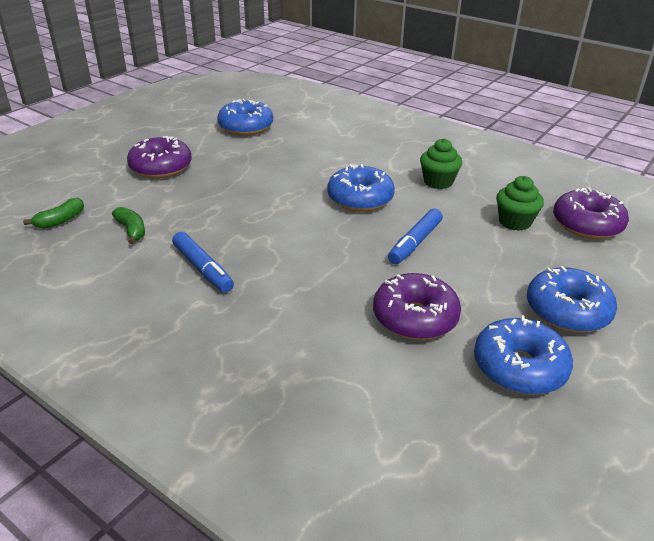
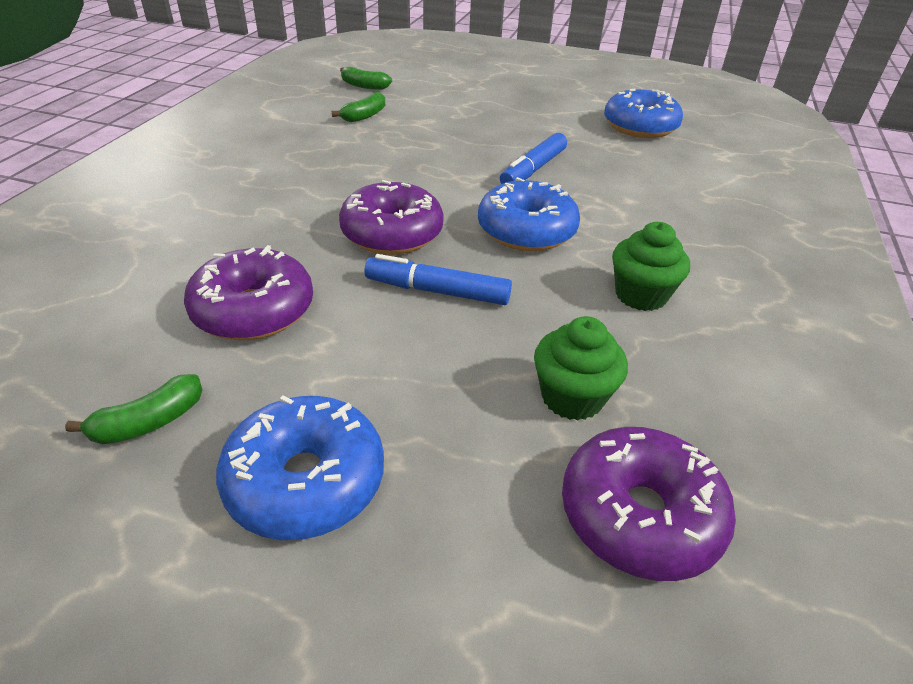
camera: 70 degrees right, 5 degrees up
(161, 167) = (495, 104): purple donut -> purple donut (392, 234)
(203, 268) = (312, 160): blue marker -> blue marker (533, 169)
(519, 367) = (149, 422): blue donut -> green banana

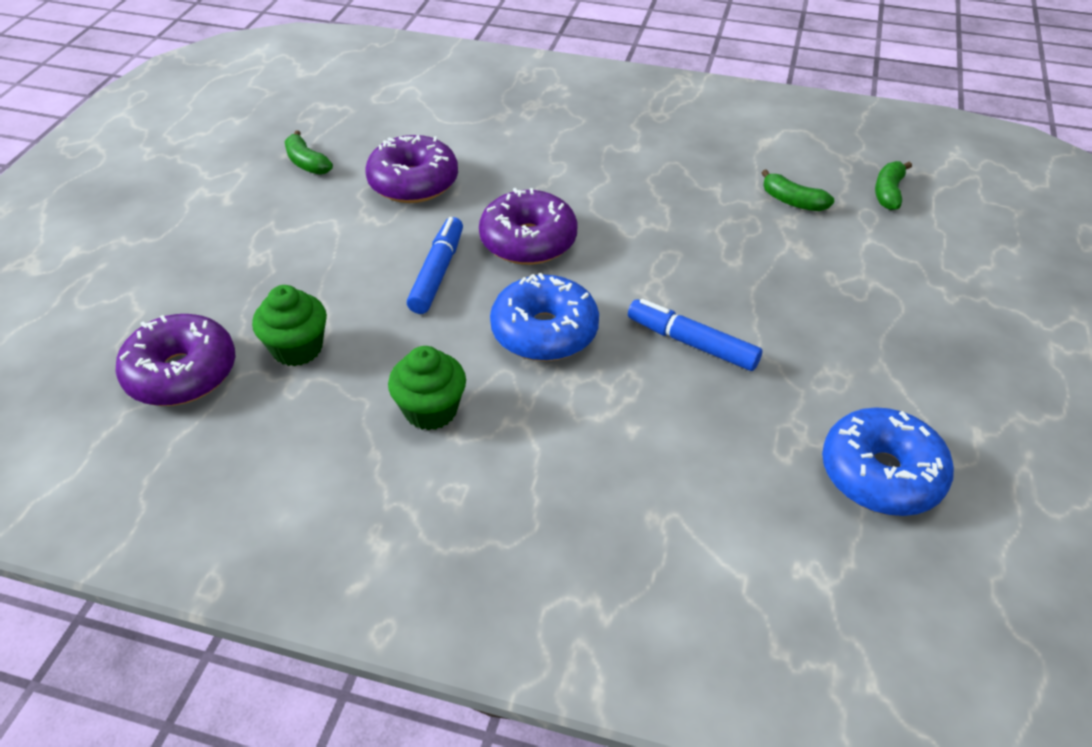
camera: 90 degrees right, 5 degrees up
(306, 481) = (247, 227): blue donut -> none

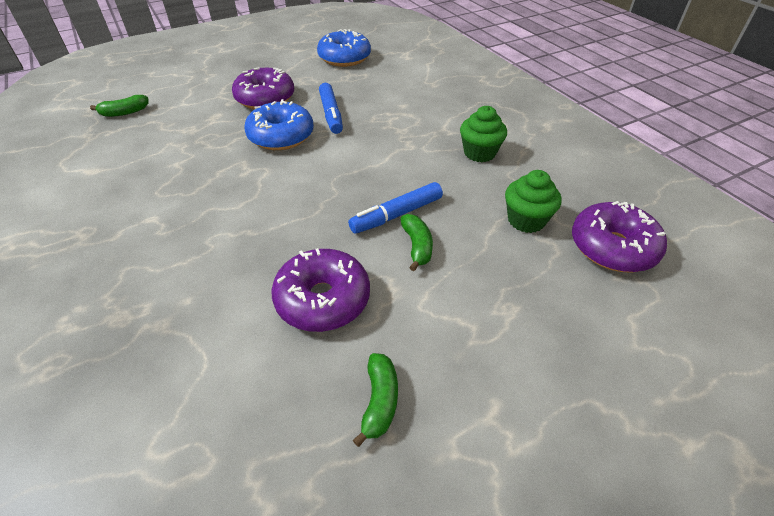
camera: 135 degrees left, 0 degrees up
(528, 241) = (320, 200): purple donut -> purple donut (265, 98)
(544, 332) = (384, 152): blue donut -> blue donut (281, 136)
(792, 201) = (166, 134): green banana -> green banana (417, 246)

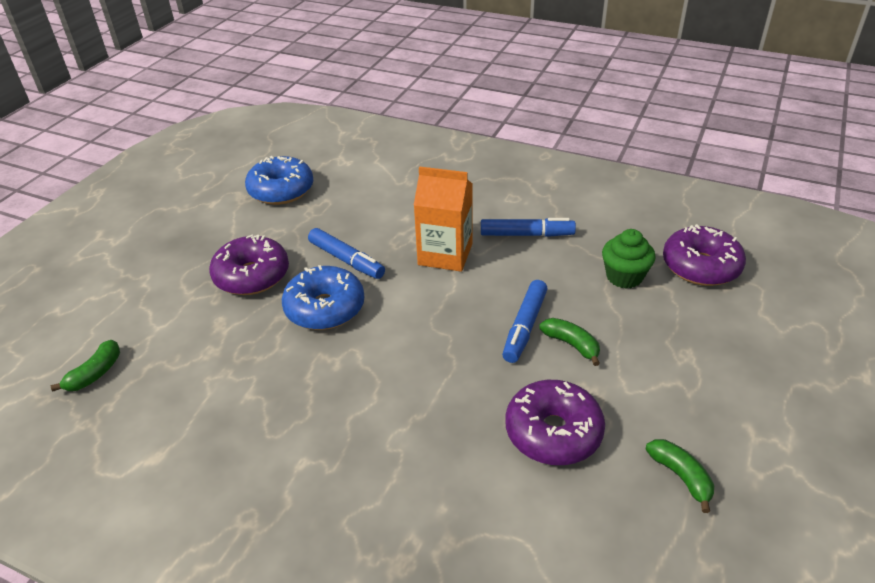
camera: 35 degrees left, 5 degrees down
(400, 139) = (445, 254): none -> orange carton
(479, 153) = (526, 234): green cupcake -> blue marker

